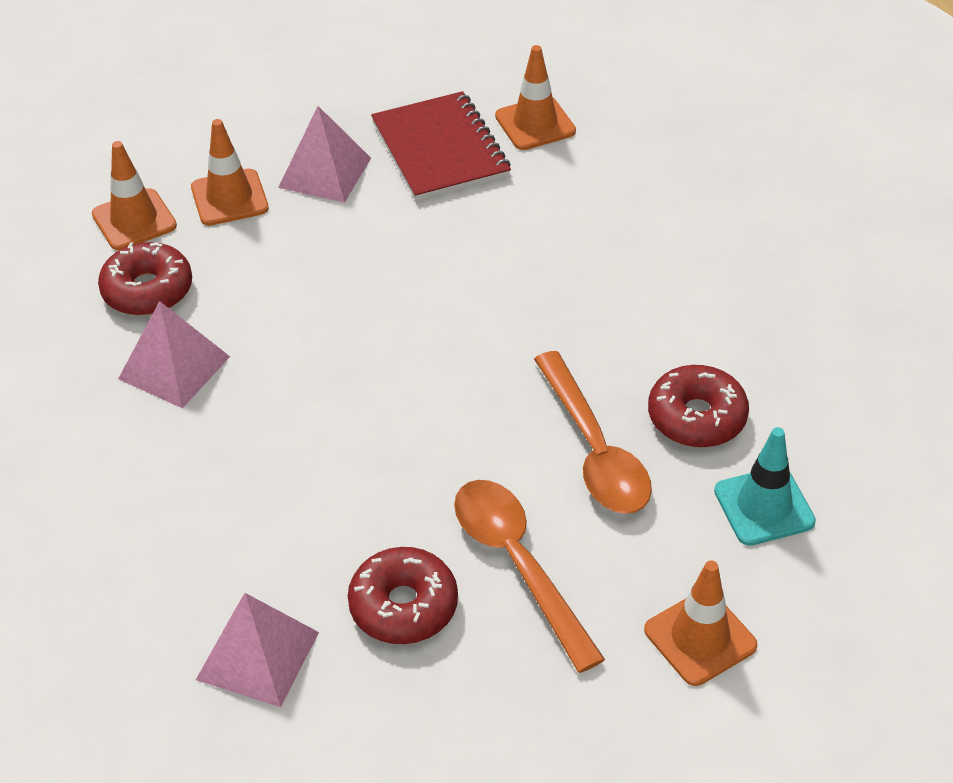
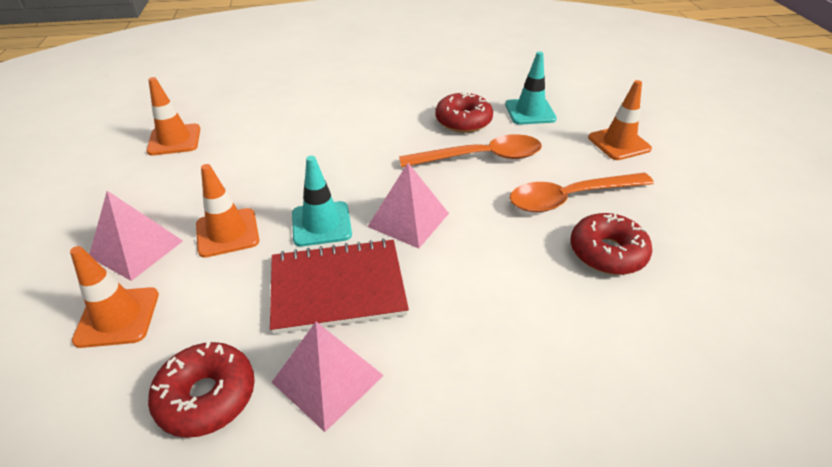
camera: 80 degrees left, 5 degrees down
(134, 220) = (88, 404): orange traffic cone -> orange traffic cone (227, 233)
(257, 655) = (663, 339): pink pyramid -> pink pyramid (408, 220)
(398, 308) = (321, 224): none -> turquoise traffic cone
(440, 150) = (164, 184): red notebook -> red notebook (337, 288)

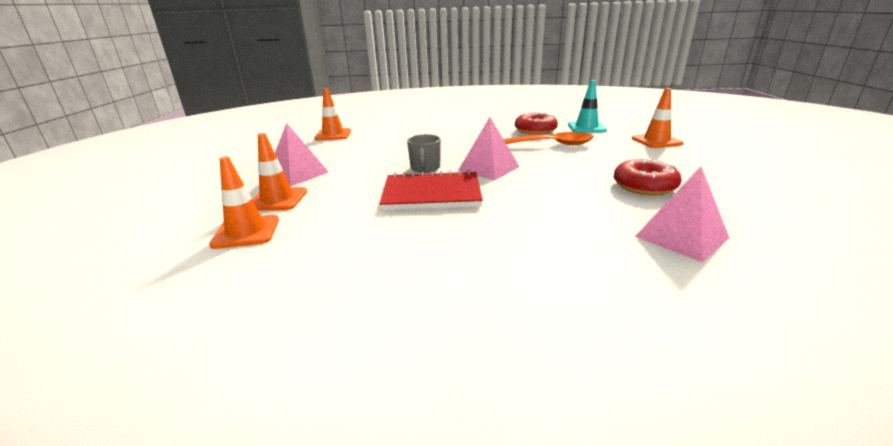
camera: 10 degrees right, 15 degrees down
(207, 396) = (328, 234): red donut -> none
(227, 233) = (359, 170): orange traffic cone -> orange traffic cone (246, 232)
(321, 224) = (425, 168): turquoise traffic cone -> grey mug
(328, 378) = (417, 231): pink pyramid -> pink pyramid (681, 237)
(570, 198) = (615, 162): orange spoon -> none

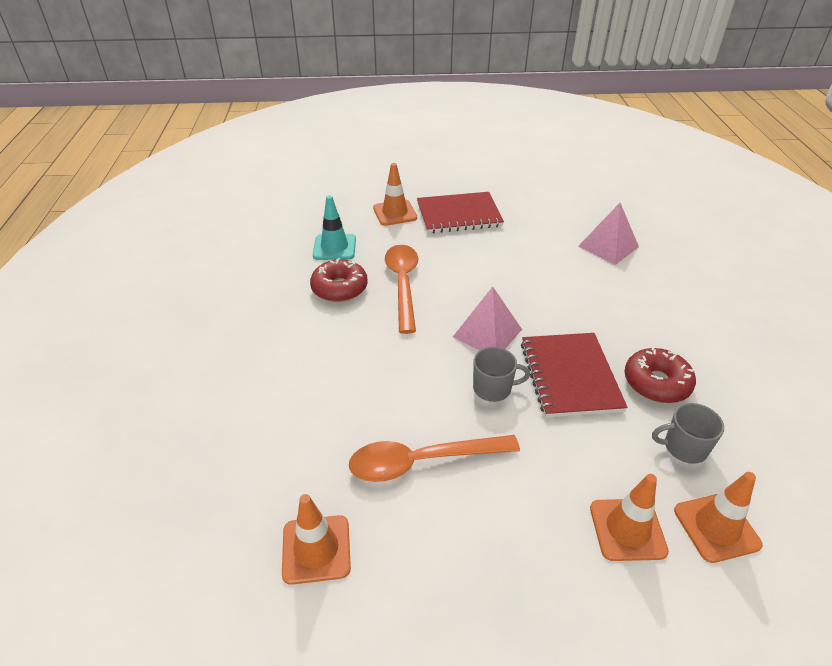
camera: 95 degrees left, 15 degrees up
(297, 174) = (534, 538): pink pyramid -> none
(328, 232) = (684, 447): none -> grey mug
(371, 151) = (422, 461): none -> orange spoon
(644, 186) = (521, 243): red donut -> red donut (656, 383)
(679, 162) = (458, 215): none -> red notebook

